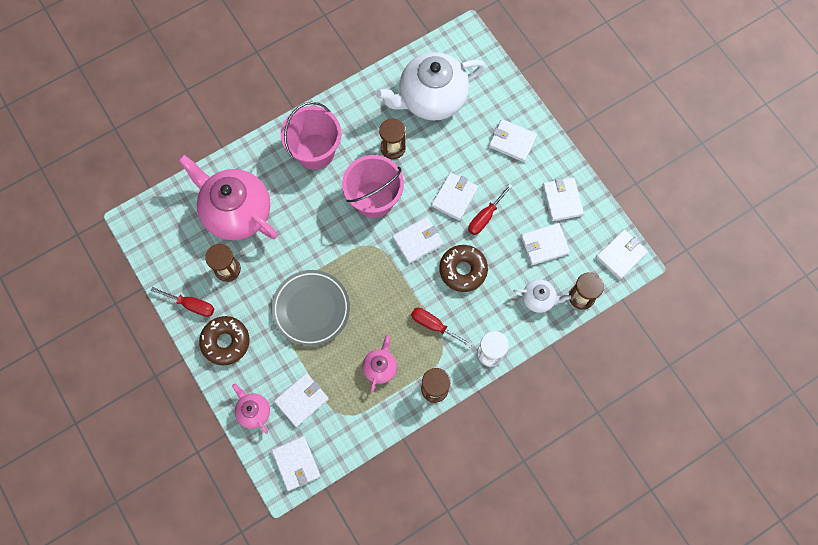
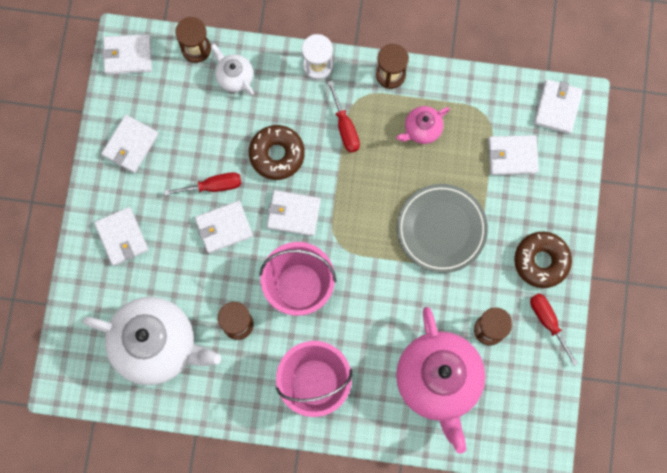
camera: 140 degrees left, 5 degrees up
(253, 411) = (561, 179): pink teapot -> none
(544, 245) = (185, 118): white wallet -> none

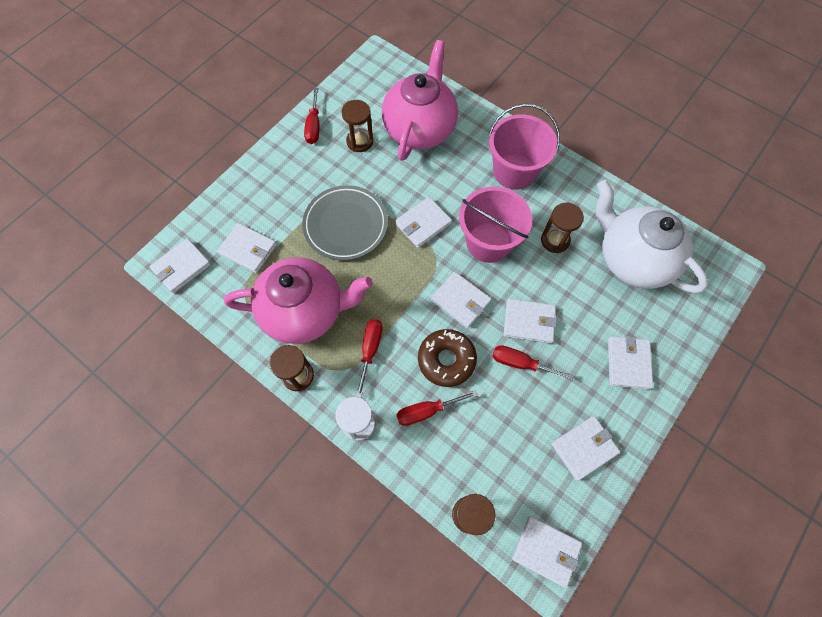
camera: 150 degrees left, 10 degrees down
(234, 76) = (445, 460): white teapot -> none
(270, 104) = (426, 411): none -> red screwdriver
(370, 272) = (423, 224): none -> white wallet
(422, 129) = (305, 311): pink teapot -> pink teapot, size x2.19
(541, 261) = (287, 165): brown donut -> none

